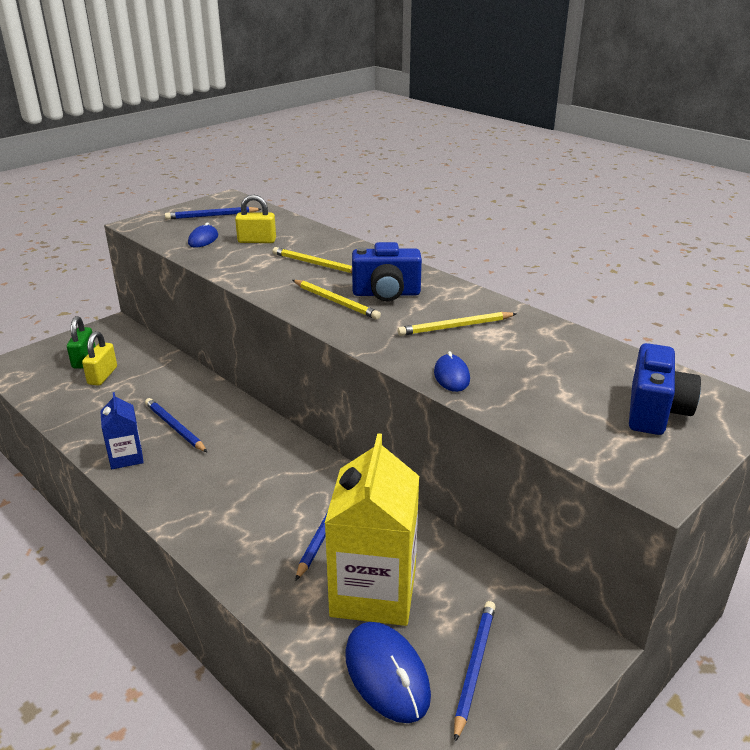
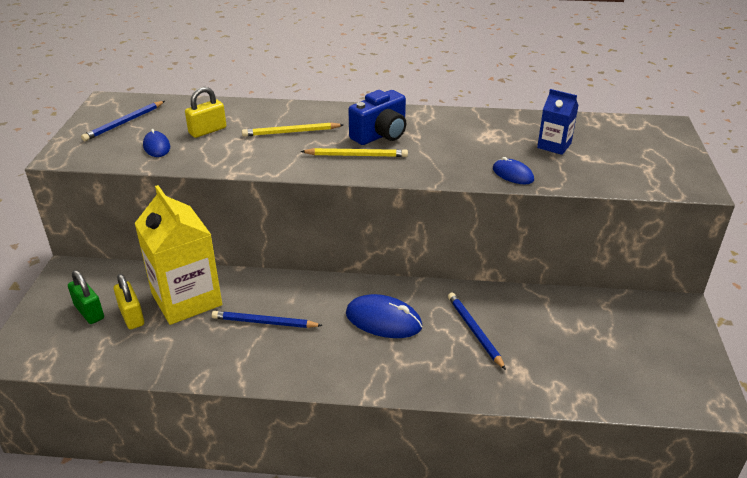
camera: 40 degrees left, 5 degrees up
(126, 457) = (260, 365): blue carton -> blue carton (554, 145)
(373, 592) = (551, 348): yellow carton -> yellow carton (186, 299)
(387, 674) = (620, 386): blue mouse -> blue mouse (383, 320)
(455, 327) = (462, 140): yellow pencil -> none
(474, 667) = (651, 353): blue pencil -> none
(655, 411) = (639, 146): blue camera -> none

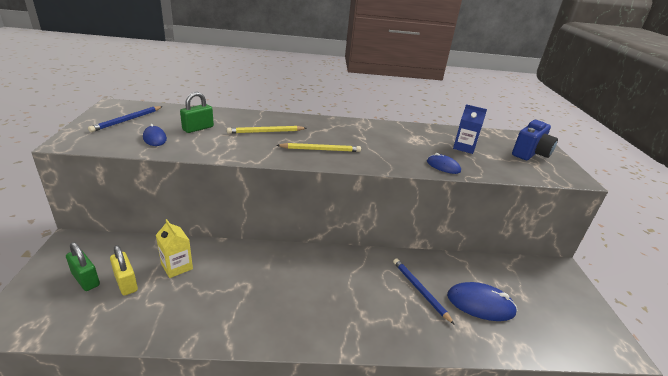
camera: 10 degrees left, 5 degrees down
(186, 299) = (177, 266): yellow carton -> yellow carton, size x0.50
(207, 131) = (198, 128): yellow padlock -> green padlock
(264, 322) = (246, 286): blue pencil -> none
(380, 135) = (336, 136): blue camera -> blue camera (530, 153)
(383, 320) = (346, 282): blue mouse -> blue mouse (480, 304)

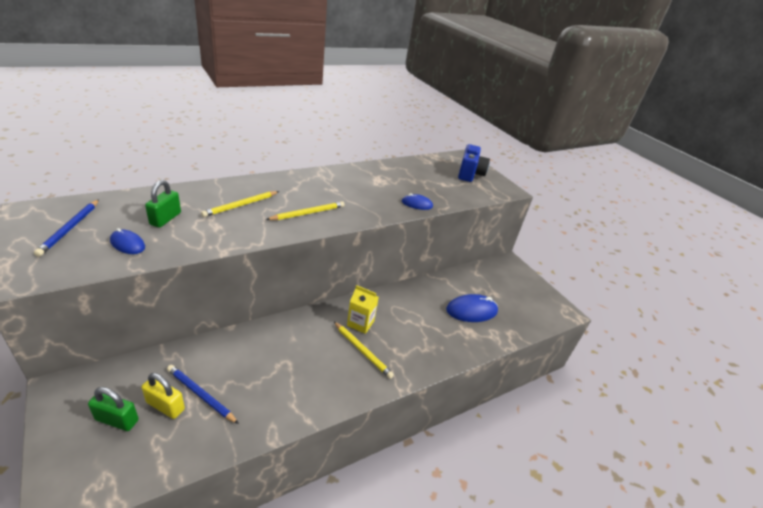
camera: 30 degrees left, 5 degrees up
(177, 266) = (206, 370): yellow carton -> yellow carton (360, 323)
(327, 301) = (362, 350): none -> yellow pencil
(420, 290) = (426, 315): blue pencil -> blue pencil (200, 395)
(464, 147) = (421, 180): blue carton -> none

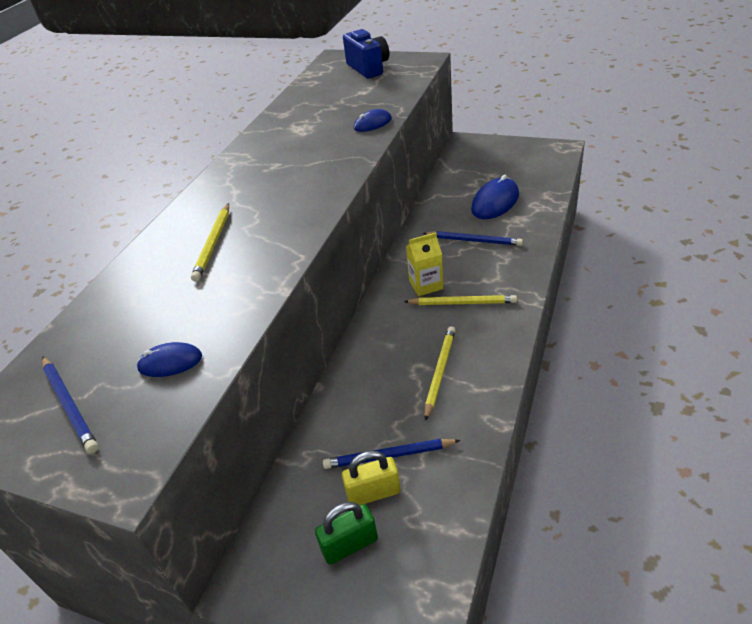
camera: 30 degrees left, 5 degrees up
(165, 219) = (160, 313): green padlock -> none
(308, 213) = (292, 201): yellow pencil -> yellow pencil (439, 372)
(424, 322) = (473, 240): none -> blue pencil

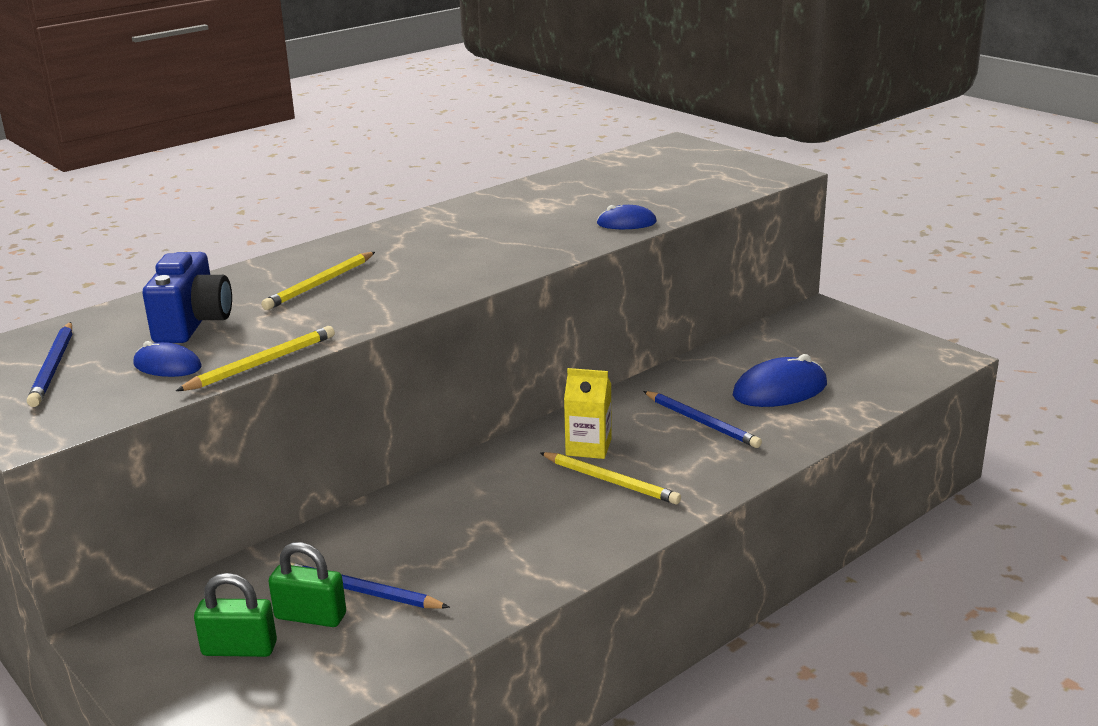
camera: 25 degrees right, 15 degrees down
(368, 68) = (700, 165): blue camera -> blue camera (193, 324)
(373, 493) = (310, 616): yellow padlock -> green padlock
(439, 372) = (504, 538): yellow pencil -> yellow pencil (261, 363)

